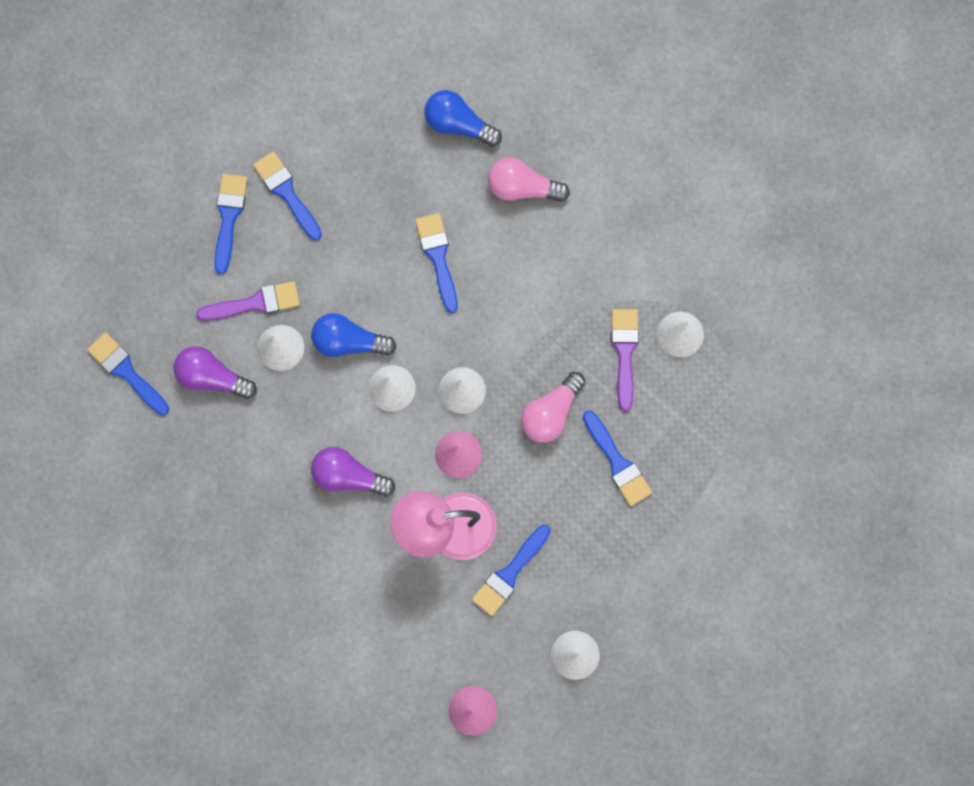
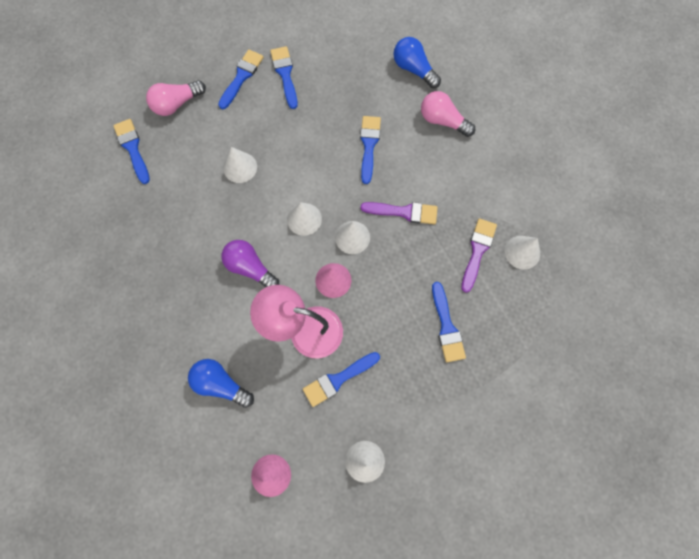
camera: 20 degrees right, 5 degrees down
(212, 377) = (187, 171): purple light bulb -> none
(255, 303) = (235, 134): purple brush -> purple brush (404, 212)
(349, 341) = (287, 179): blue light bulb -> blue light bulb (221, 384)
(551, 413) = (410, 274): pink light bulb -> pink light bulb (177, 104)

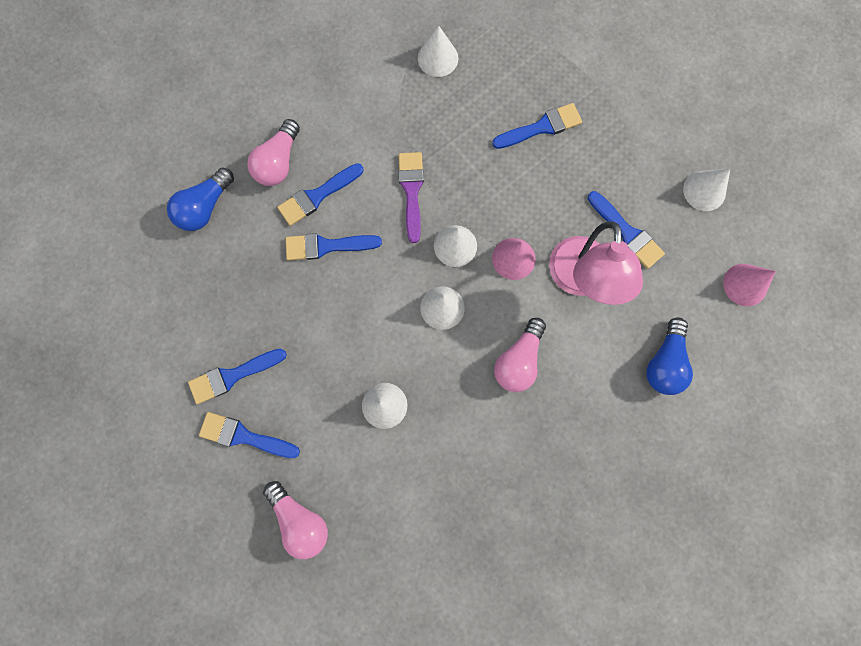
camera: 100 degrees left, 5 degrees up
(132, 148) = (379, 565): blue brush -> blue brush (317, 196)
(250, 267) = (518, 360): purple light bulb -> pink light bulb
(477, 251) = (445, 104): purple brush -> none

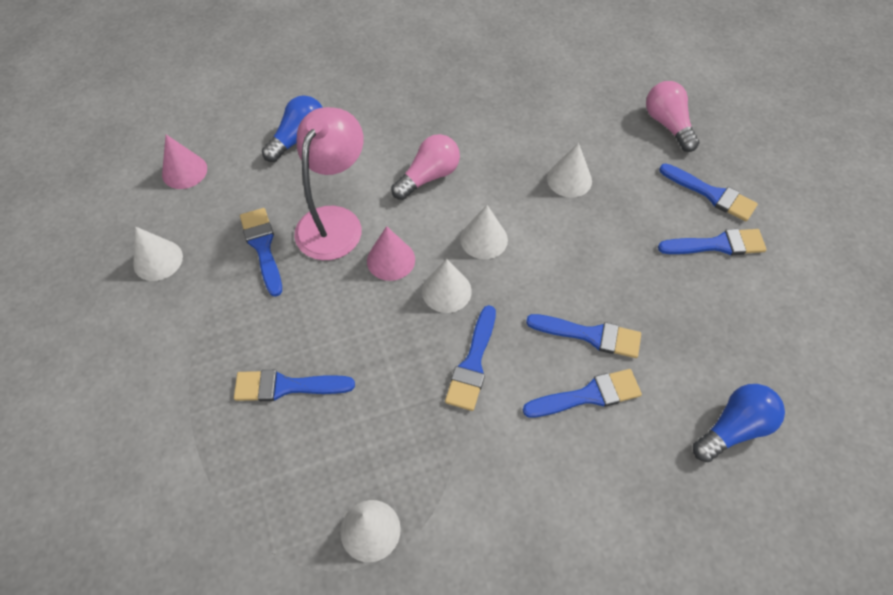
camera: 160 degrees left, 20 degrees down
(278, 162) = (629, 454): pink light bulb -> none
(411, 191) = (473, 363): purple brush -> blue brush

